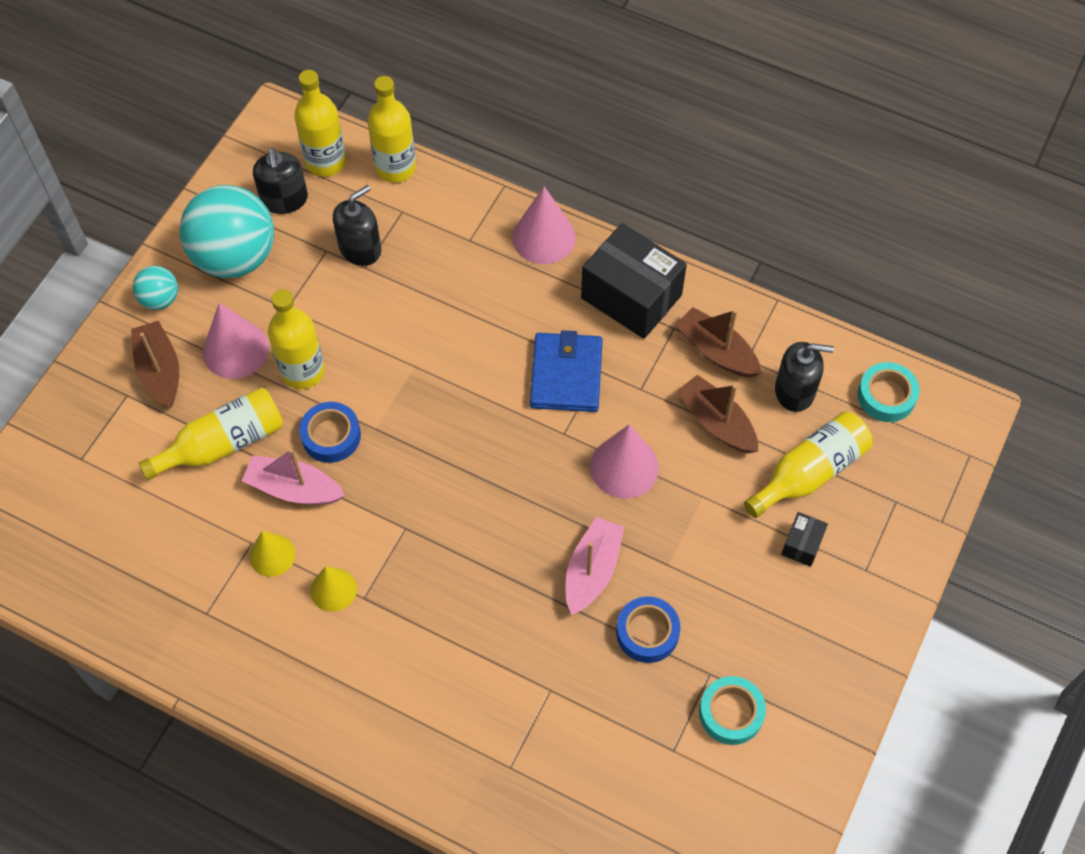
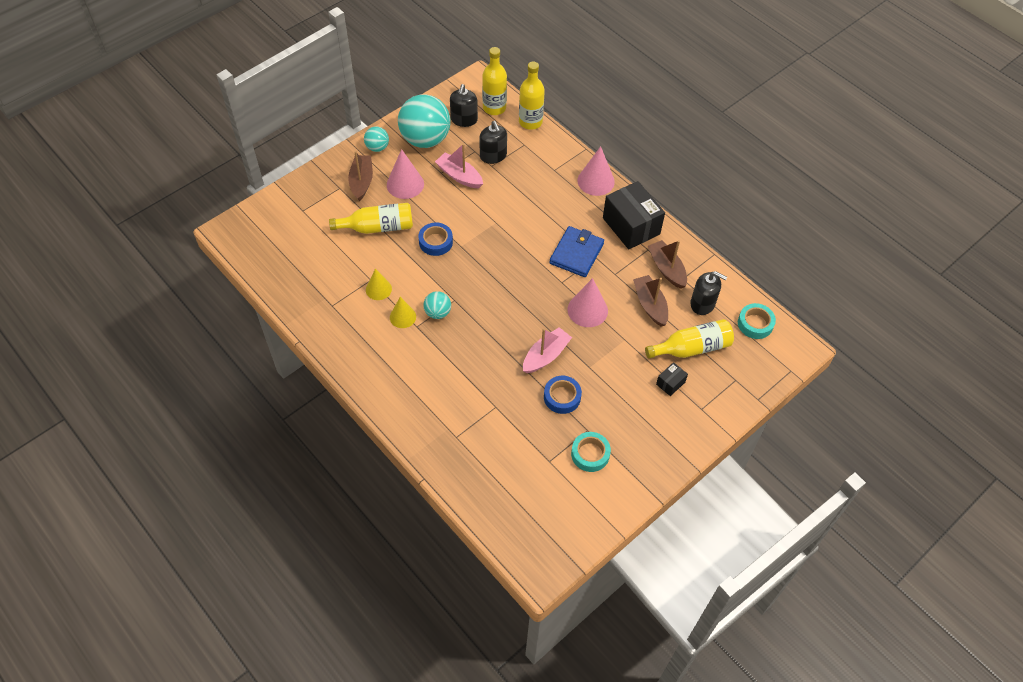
camera: 20 degrees right, 5 degrees down
(294, 489) = (404, 261): pink boat -> pink boat (459, 176)
(303, 371) = (435, 206): yellow bottle -> none
(360, 248) = (493, 156): black soap dispenser -> black soap dispenser turned 90 degrees clockwise
(388, 560) = (438, 312): none -> turquoise ball

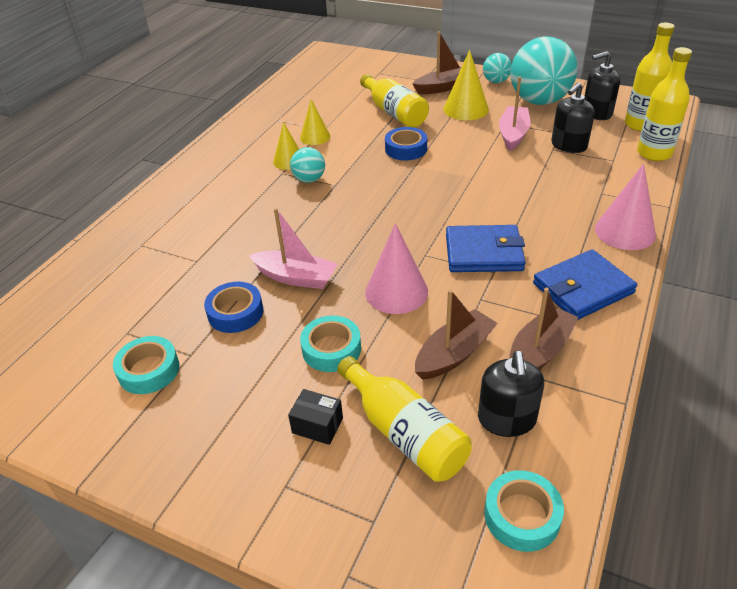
camera: 70 degrees right, 15 degrees down
(405, 184) = (466, 109): pink cone -> yellow cone
(618, 358) = (331, 349): none -> turquoise tape
(631, 226) = (582, 288): black box -> blue wallet

